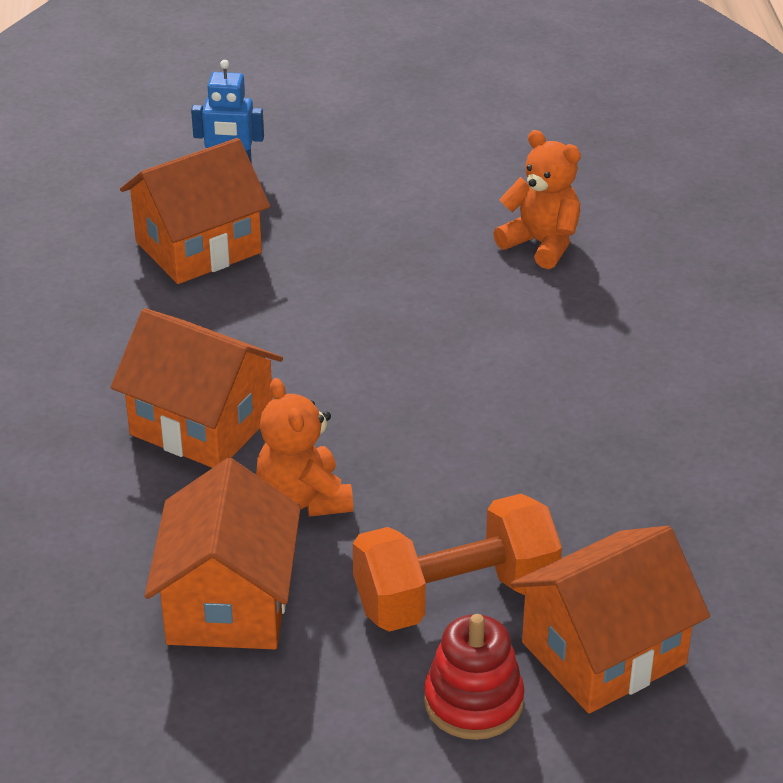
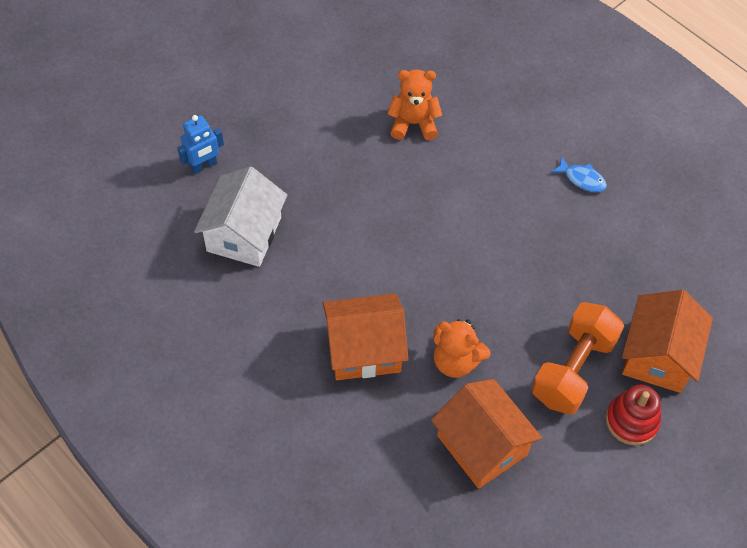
camera: 40 degrees left, 20 degrees up
(198, 247) = (244, 234): orange house -> white house
(718, 405) = (582, 179): none -> blue fish

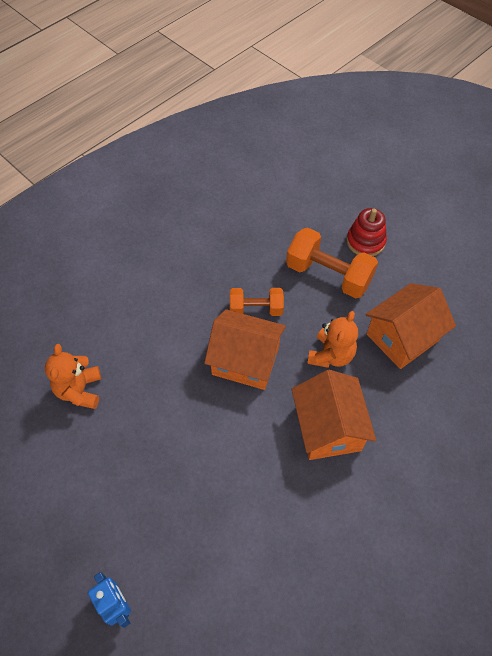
camera: 90 degrees left, 0 degrees up
(244, 234) = (207, 550): white house -> none
(518, 286) = (256, 309): none -> orange dumbbell
(582, 179) = (150, 261): blue fish -> none
(658, 356) = (310, 223): orange house -> orange house (245, 360)

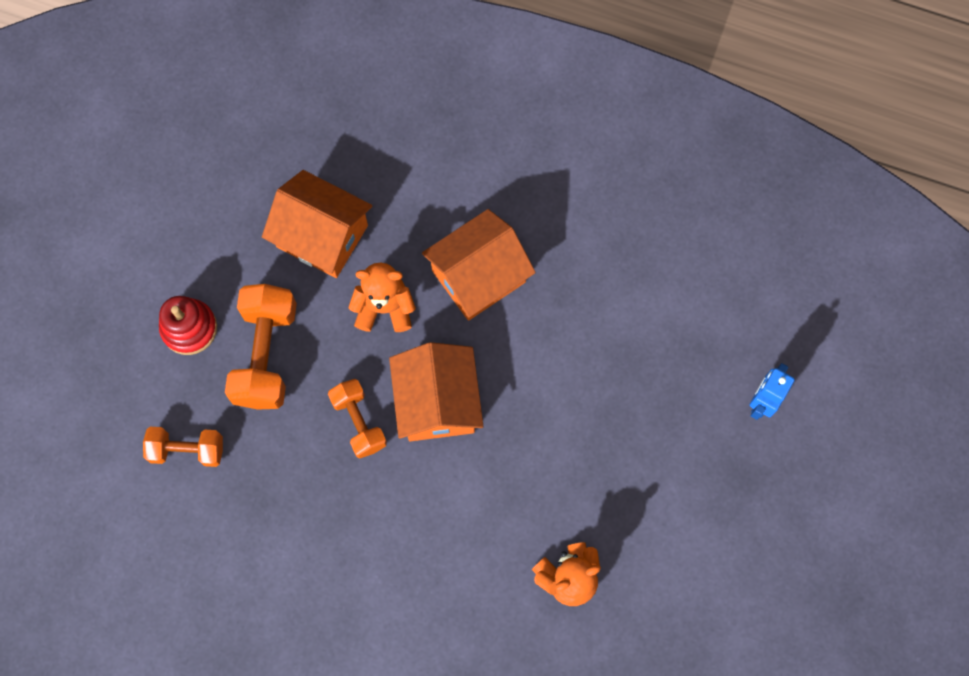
camera: 115 degrees left, 15 degrees up
(285, 216) = (187, 450): none -> orange dumbbell

